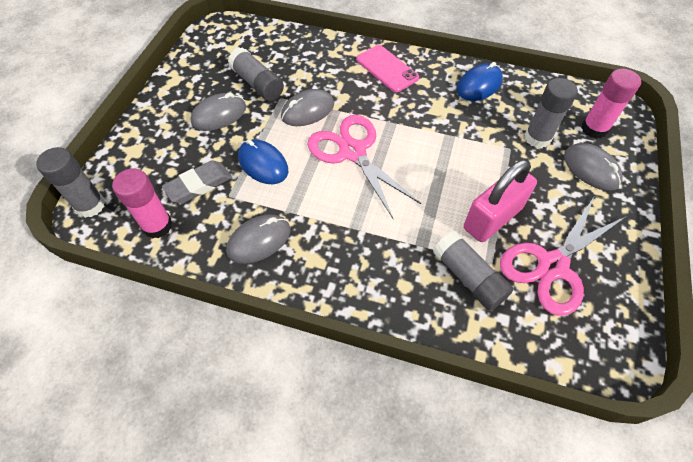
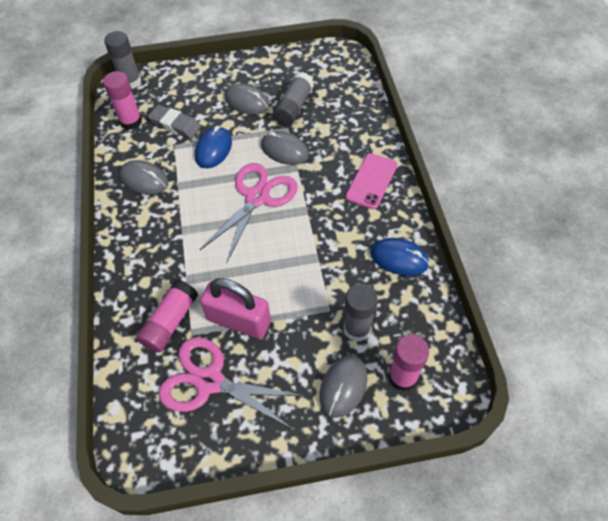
camera: 65 degrees right, 0 degrees up
(468, 277) = (170, 322): grey glue stick -> pink glue stick

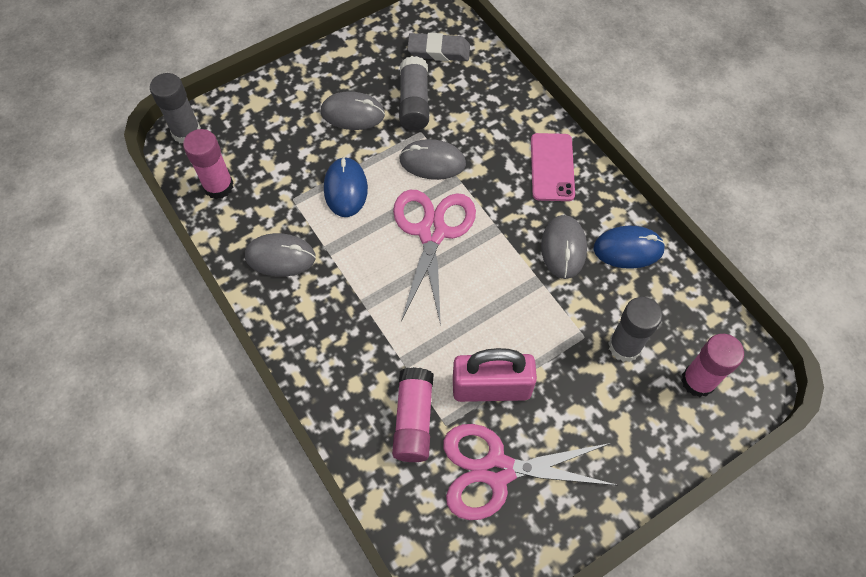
camera: 25 degrees left, 5 degrees up
(175, 124) = (278, 172): grey eraser -> grey eraser (438, 51)
(343, 386) = (643, 417): grey mouse -> grey mouse (563, 248)

